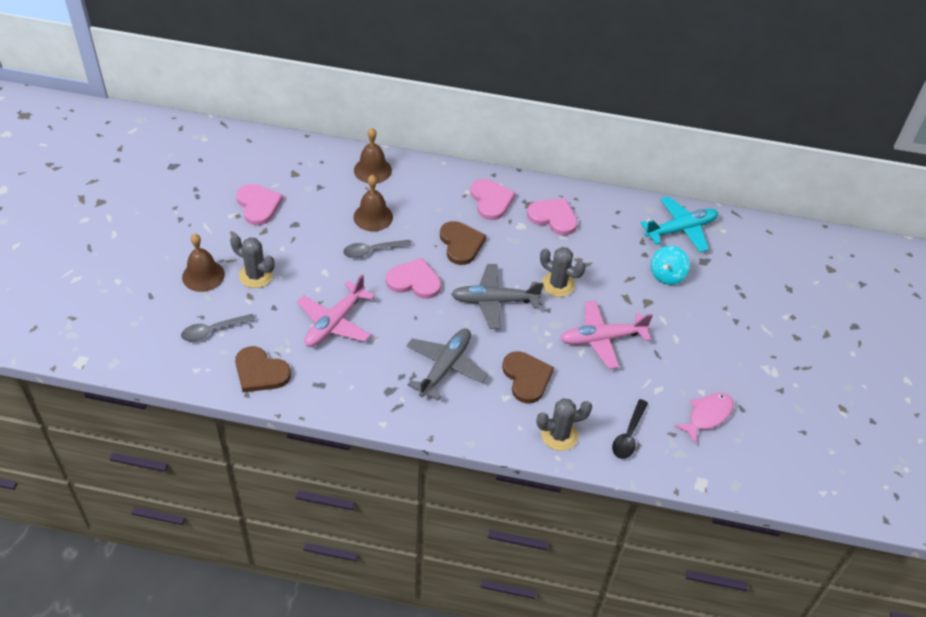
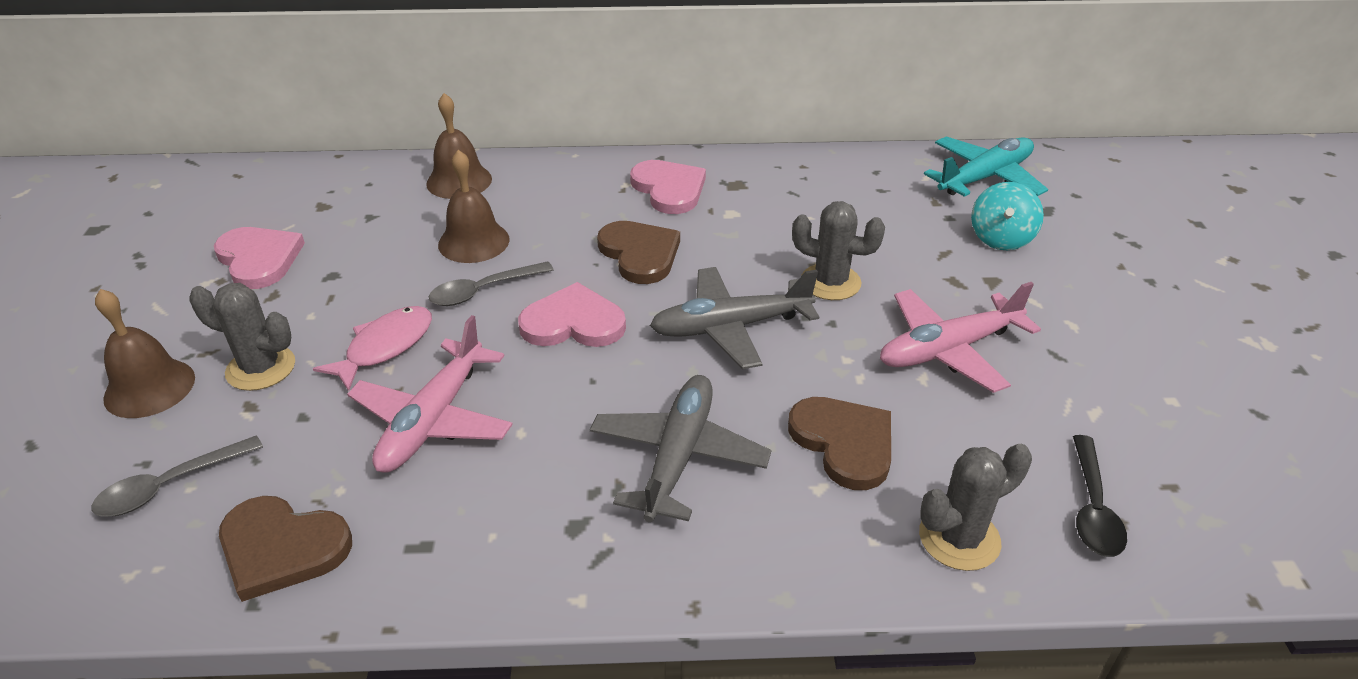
camera: 10 degrees left, 10 degrees down
(553, 217) = (779, 194): pink heart -> none
(707, 416) = (1210, 439): pink fish -> pink fish (385, 347)

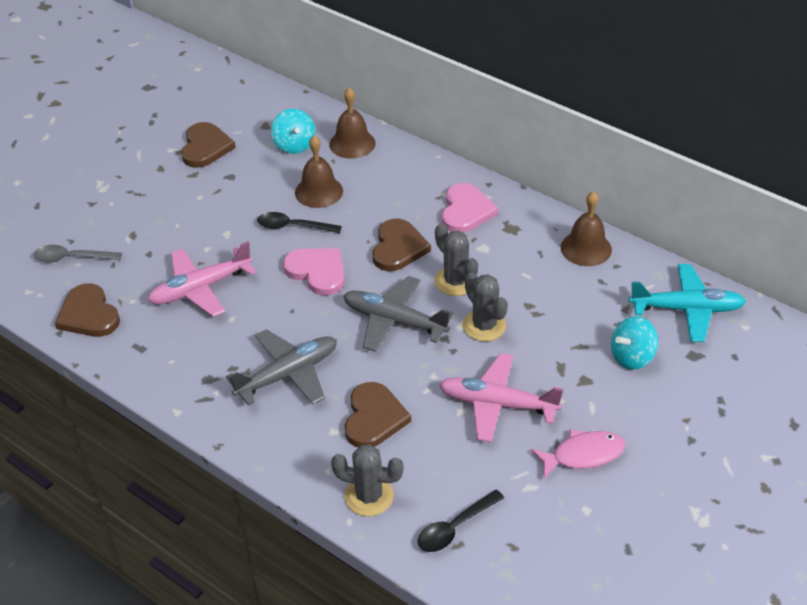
camera: 40 degrees right, 5 degrees up
(149, 388) = (101, 201): brown bell -> brown bell (586, 248)
(259, 259) = (205, 147): pink heart -> brown heart
(261, 368) = (153, 216): grey cactus -> grey cactus (455, 281)
(385, 210) = (294, 145): none -> turquoise spinning top
(385, 347) = (216, 235): pink fish -> pink fish (583, 455)
(484, 290) = (293, 227): grey spoon -> black spoon

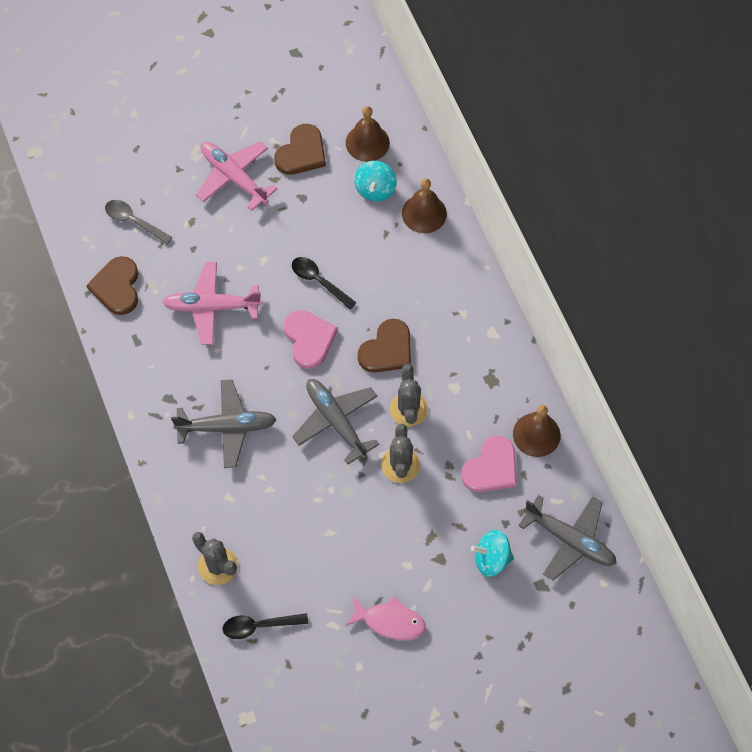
camera: 30 degrees right, 20 degrees up
(319, 191) = (362, 254): brown bell -> brown bell (367, 142)
(374, 418) = (263, 502): brown heart -> none
(466, 211) = (467, 341): pink heart -> pink heart (491, 468)
(497, 404) = (360, 542): pink plane -> pink plane (234, 177)
(687, 309) = (570, 540): turquoise plane -> grey plane

